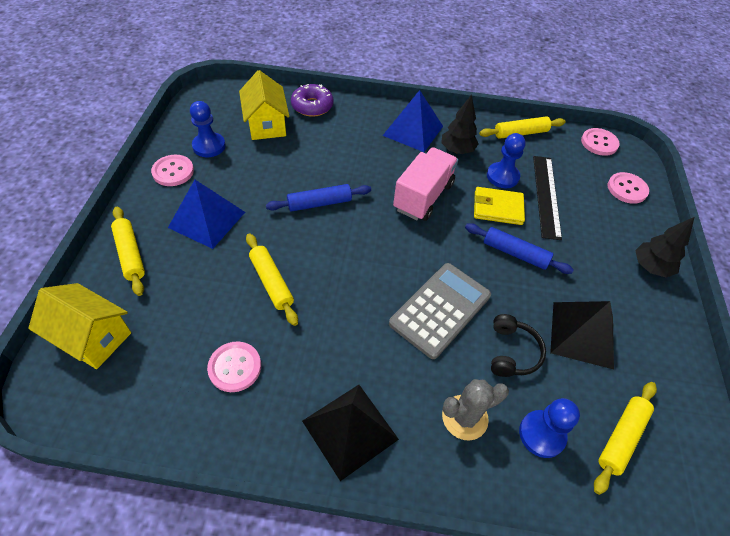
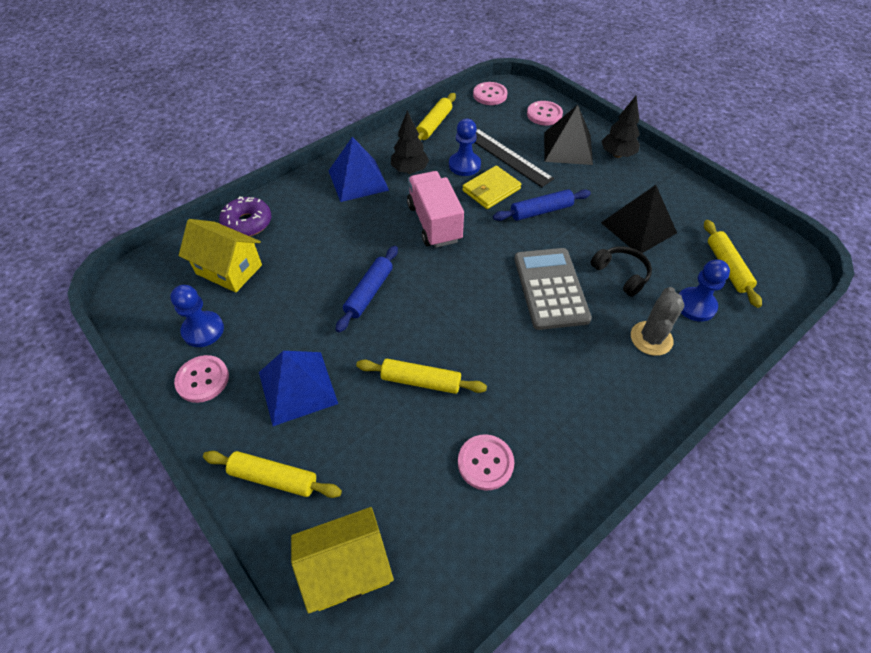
camera: 45 degrees left, 0 degrees up
(350, 430) = (608, 416): black pyramid -> black pyramid (568, 148)

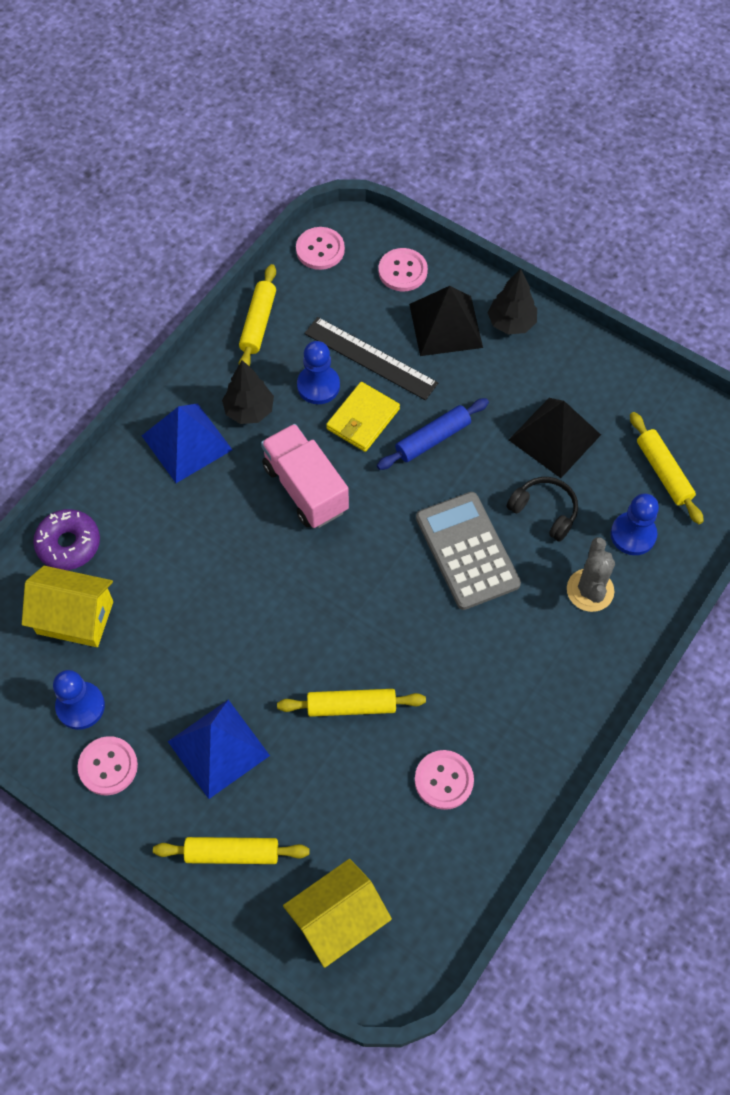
camera: 15 degrees left, 10 degrees up
(369, 292) = (257, 608): blue rolling pin -> none

